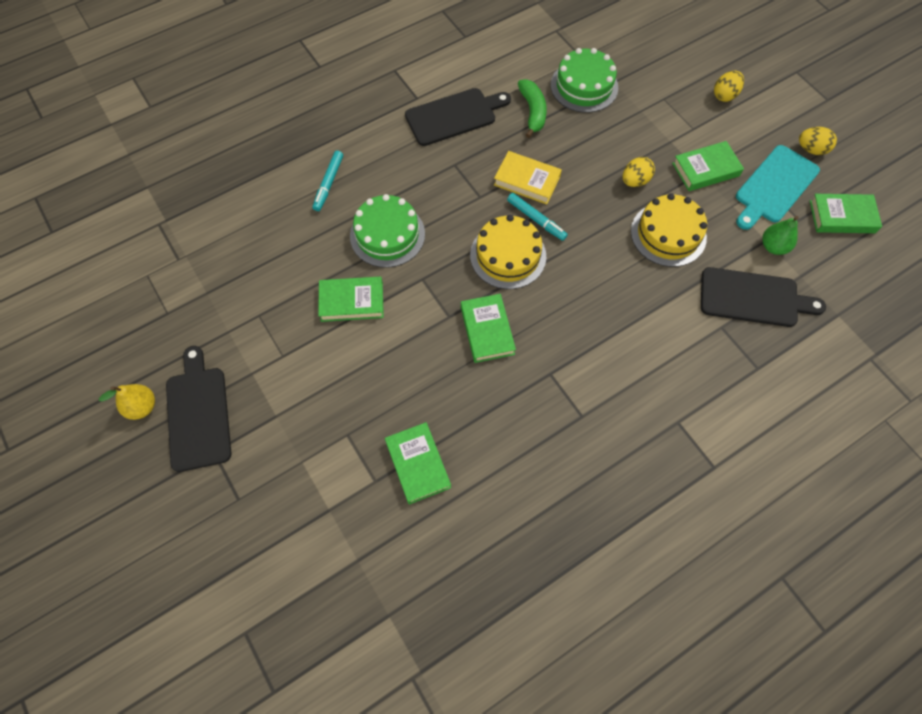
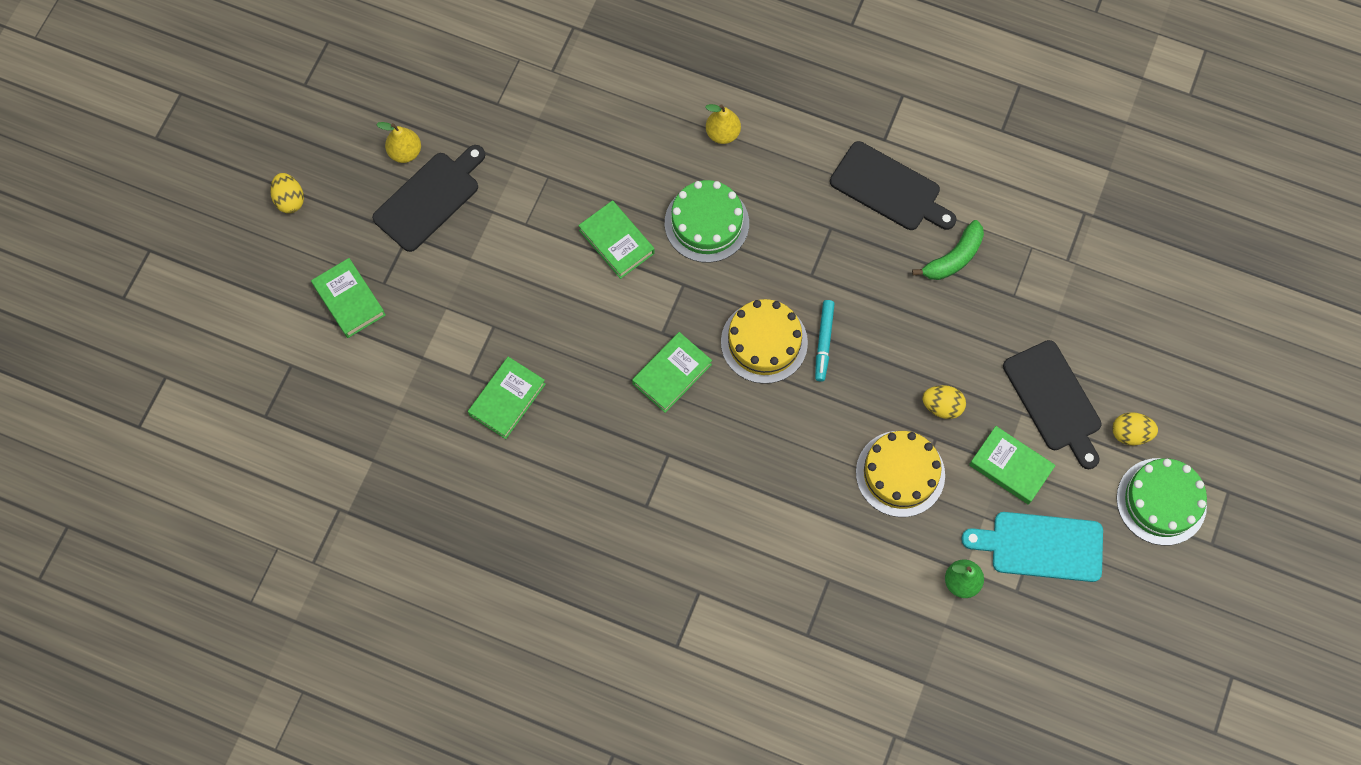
camera: 55 degrees right, 5 degrees up
(328, 184) = (722, 133): turquoise marker -> yellow pear
(527, 181) = (863, 306): yellow book -> none
(584, 86) = (1028, 287): green cake -> green cake (1161, 501)
(753, 298) = (884, 592): black cutting board -> black cutting board (1054, 400)
(811, 149) = (1122, 560): yellow egg -> yellow egg (290, 200)
(842, 217) = (1053, 632): green book -> green book (349, 300)

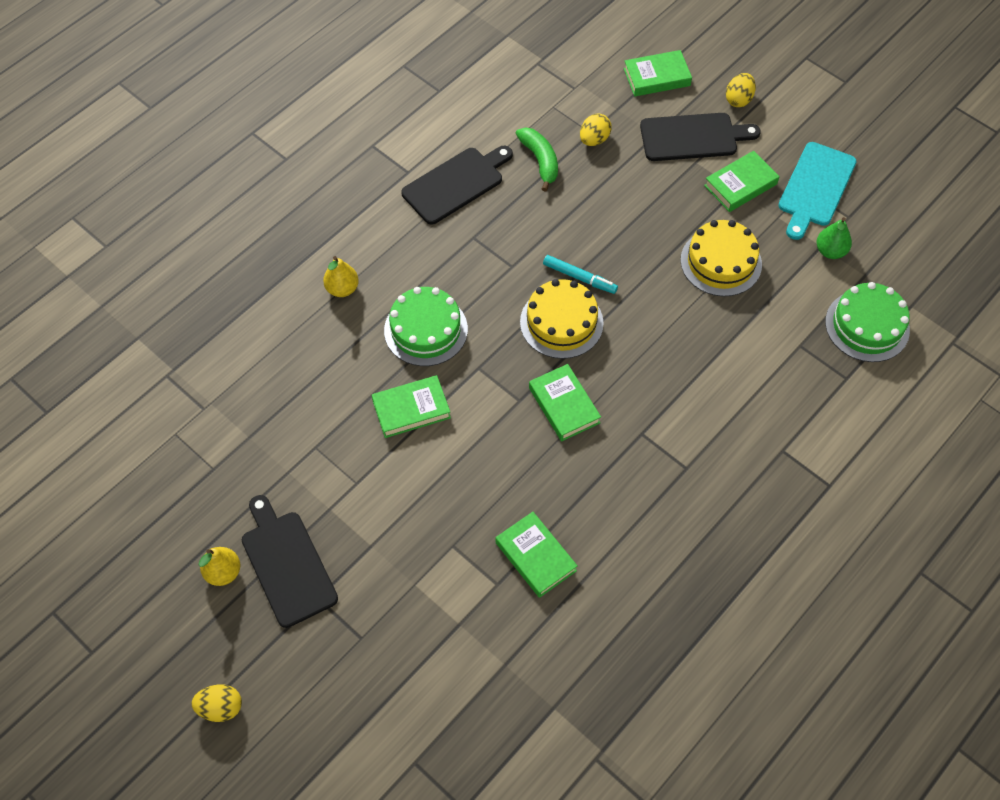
camera: 70 degrees left, 10 degrees down
(349, 300) = (365, 679): green book -> green book (657, 77)
(942, 406) = (671, 213): yellow egg -> yellow egg (594, 139)
(1161, 501) = (801, 100): green cake -> green cake (867, 326)

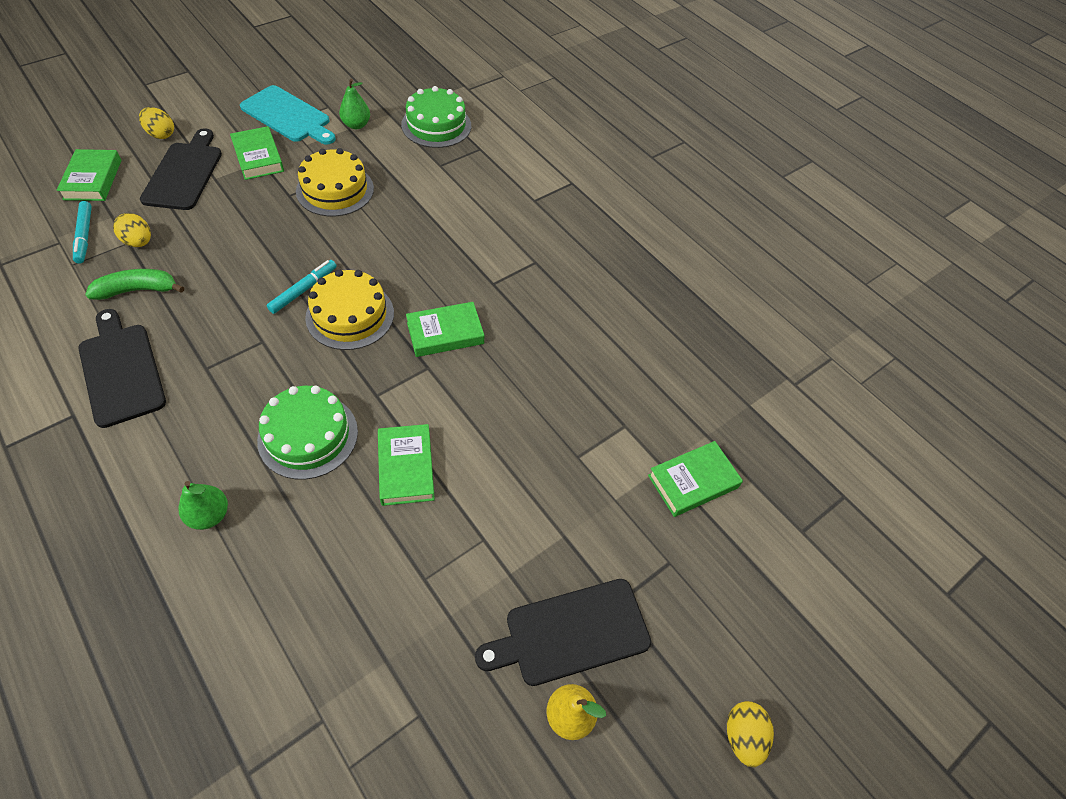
camera: 85 degrees left, 5 degrees down
(342, 289) = (209, 515): yellow pear -> green pear
(535, 557) = (601, 389): green book -> green book (693, 481)
(587, 101) = (84, 236): none -> turquoise marker

